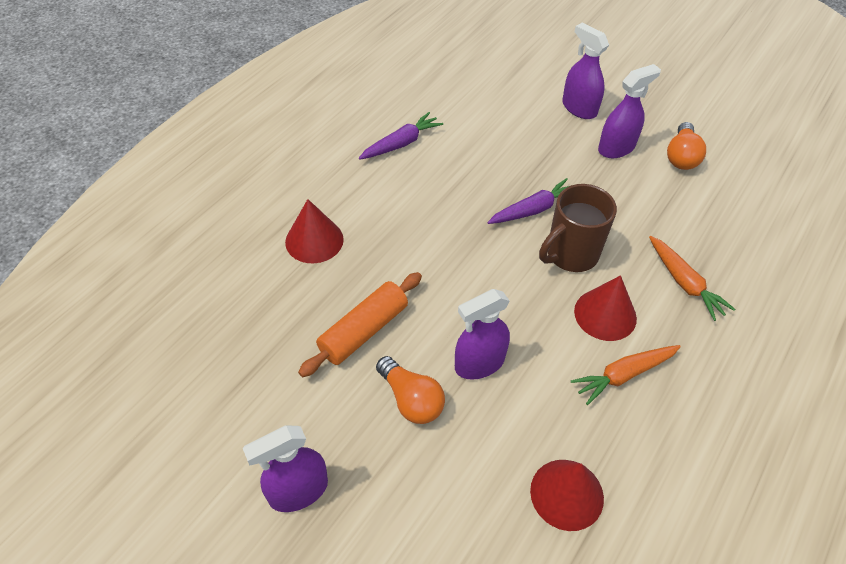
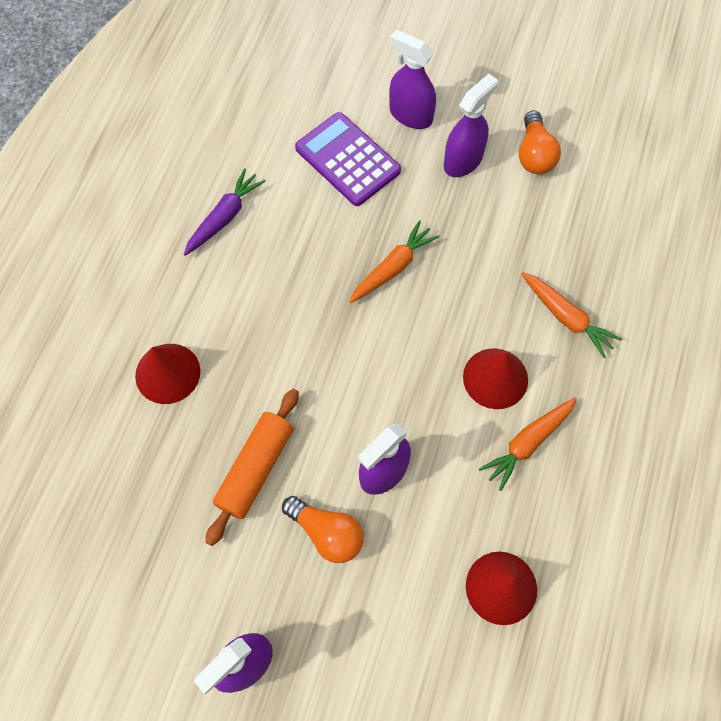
camera: 15 degrees left, 15 degrees up
(517, 127) = (348, 159): none -> purple calculator
(533, 209) = (392, 268): purple carrot -> orange carrot
(570, 254) = (444, 315): brown mug -> none

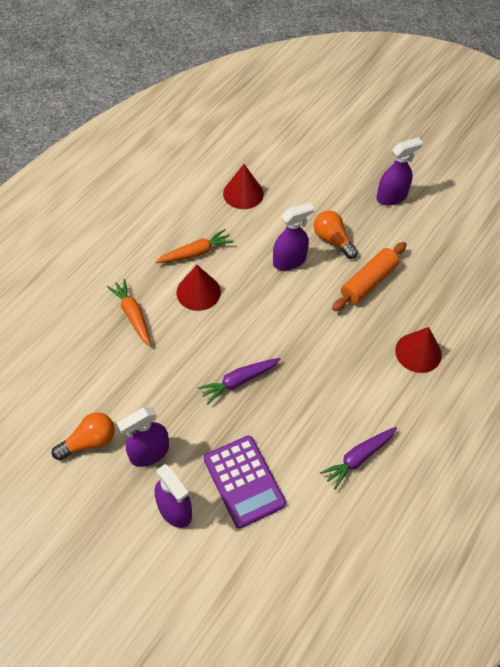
camera: 165 degrees left, 10 degrees down
(392, 268) = (239, 381): orange carrot -> purple carrot
(534, 154) = (89, 441): orange light bulb -> orange light bulb turned 45 degrees clockwise

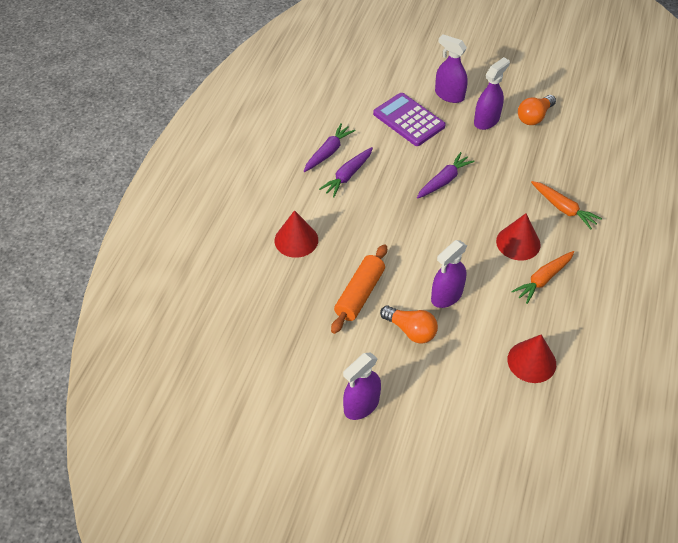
camera: 165 degrees right, 5 degrees down
(344, 417) = (348, 176): none -> purple carrot

